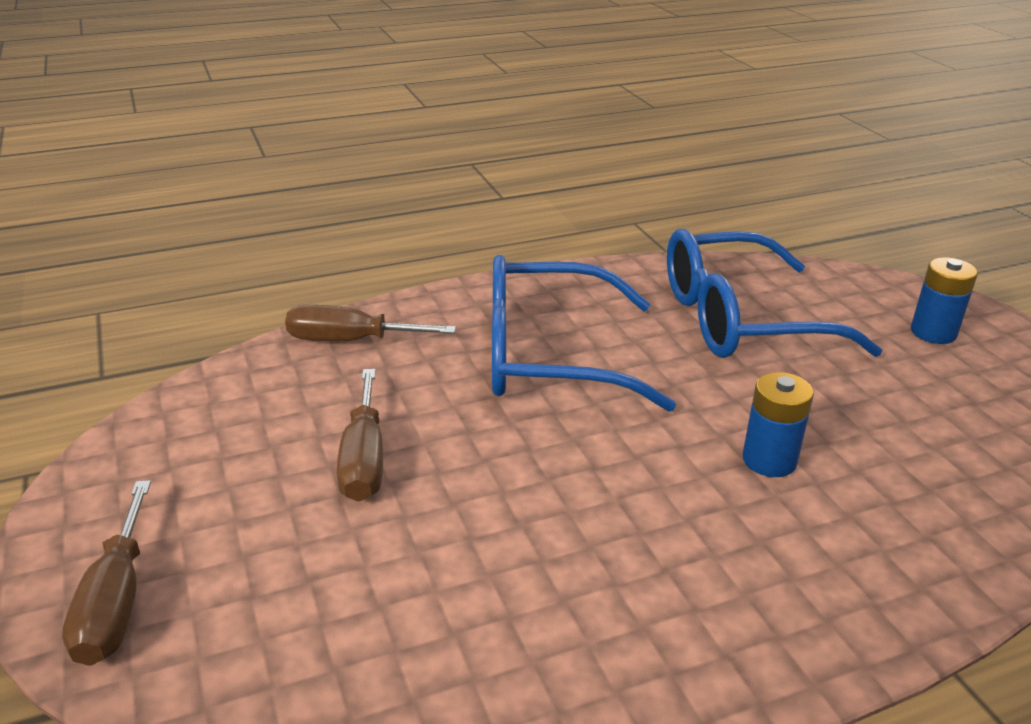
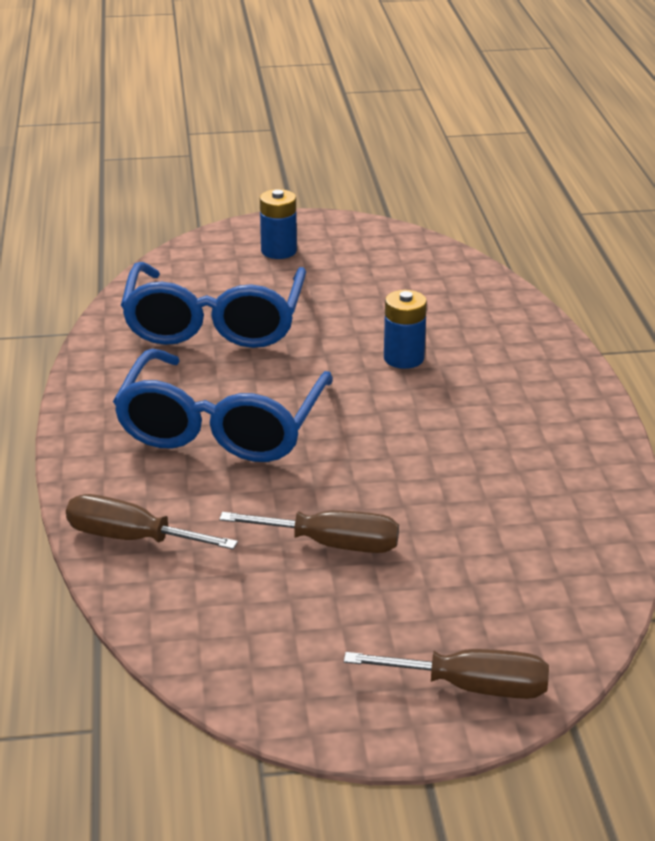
camera: 75 degrees left, 0 degrees up
(350, 340) = (131, 538): brown screwdriver -> brown screwdriver turned 90 degrees clockwise

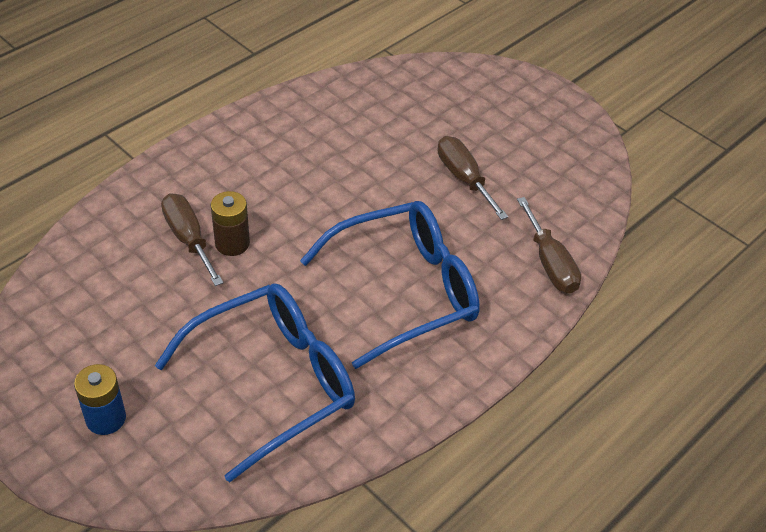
camera: 130 degrees left, 15 degrees up
(403, 358) = (232, 243): blue battery -> brown battery
(471, 687) = (508, 87): brown screwdriver -> brown screwdriver (188, 239)

